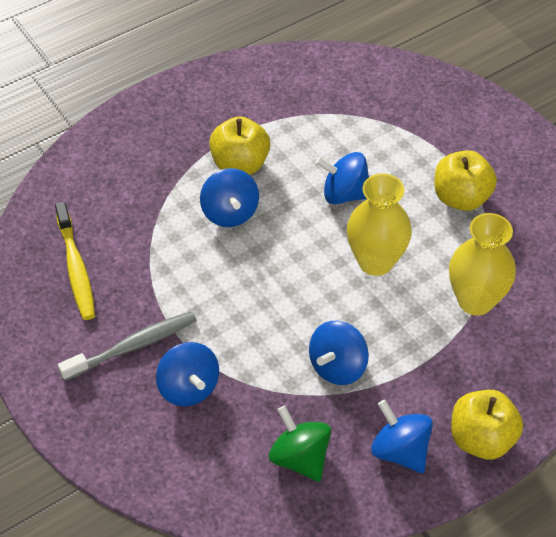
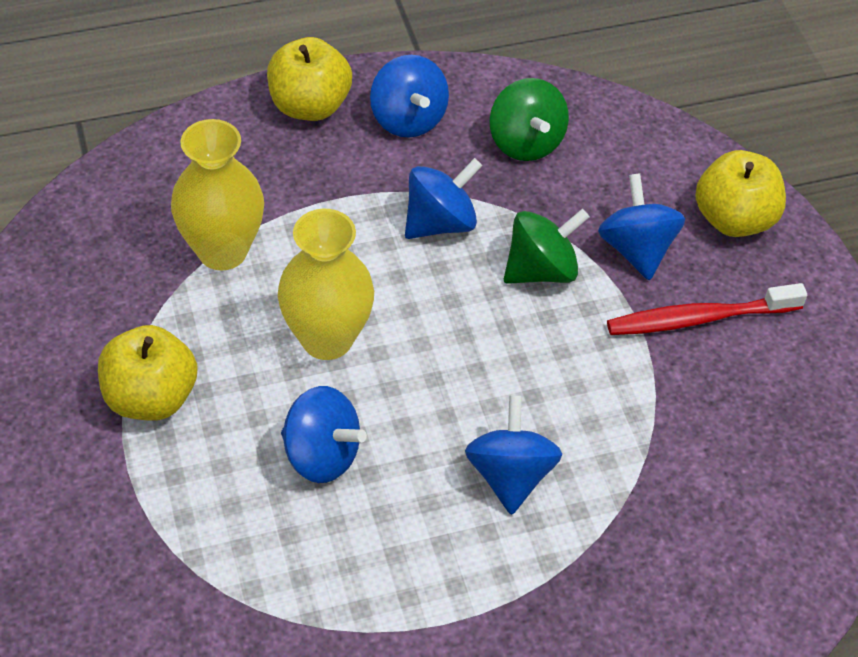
camera: 165 degrees left, 0 degrees up
(76, 268) = (764, 452): yellow toothbrush -> none
(132, 346) = (699, 318): grey toothbrush -> red toothbrush
(240, 164) = (466, 558): yellow apple -> yellow apple (734, 219)
(253, 351) = (541, 270): none -> green spinning top

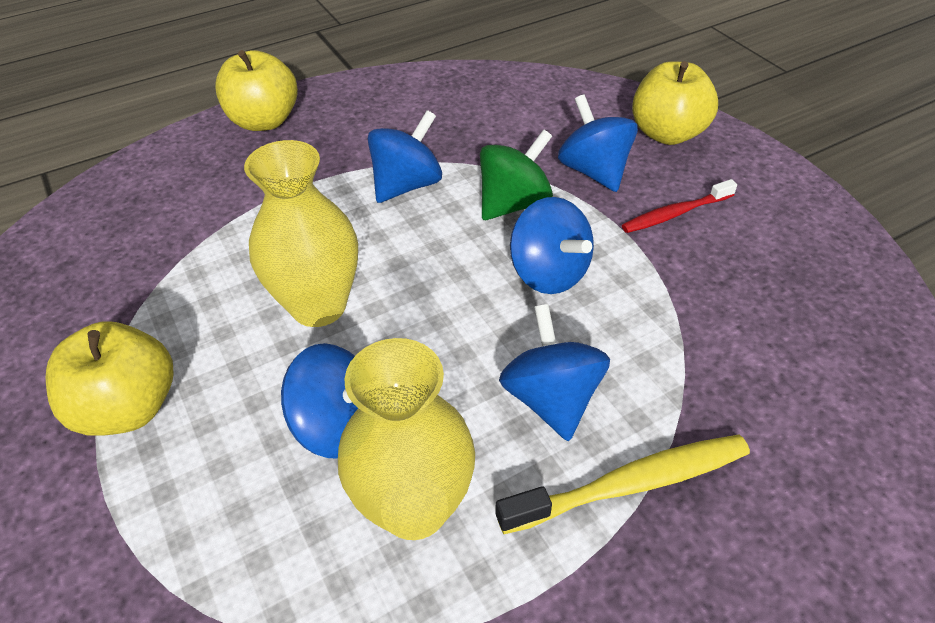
camera: 10 degrees left, 5 degrees down
(222, 251) = (196, 249): yellow vase -> yellow vase (414, 507)
(408, 119) = (356, 115): blue spinning top -> blue spinning top (549, 273)
(525, 142) = (465, 113): green spinning top -> none
(550, 561) = (630, 484): none -> yellow toothbrush
(699, 318) = (675, 213): red toothbrush -> red toothbrush, size x0.66

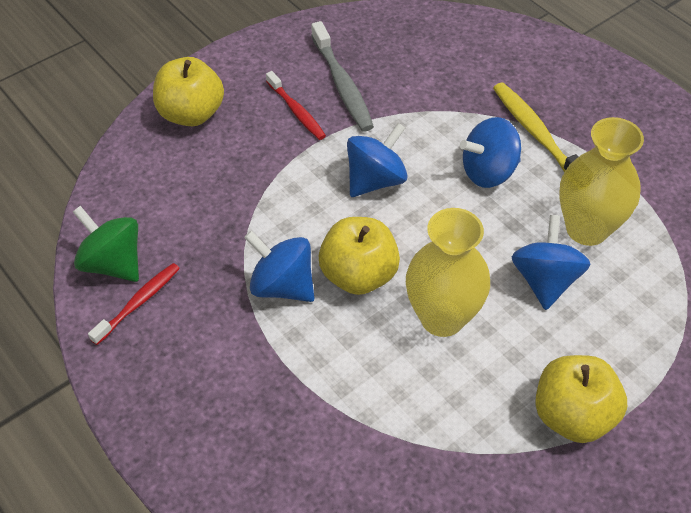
camera: 100 degrees left, 5 degrees up
(264, 121) = (184, 439): yellow apple -> yellow apple (358, 275)
(416, 99) = (138, 303): none -> red toothbrush
(514, 204) = (298, 207): green spinning top -> green spinning top (113, 263)
(594, 171) = (248, 159): blue spinning top -> none
(731, 259) = (342, 84): none -> grey toothbrush

